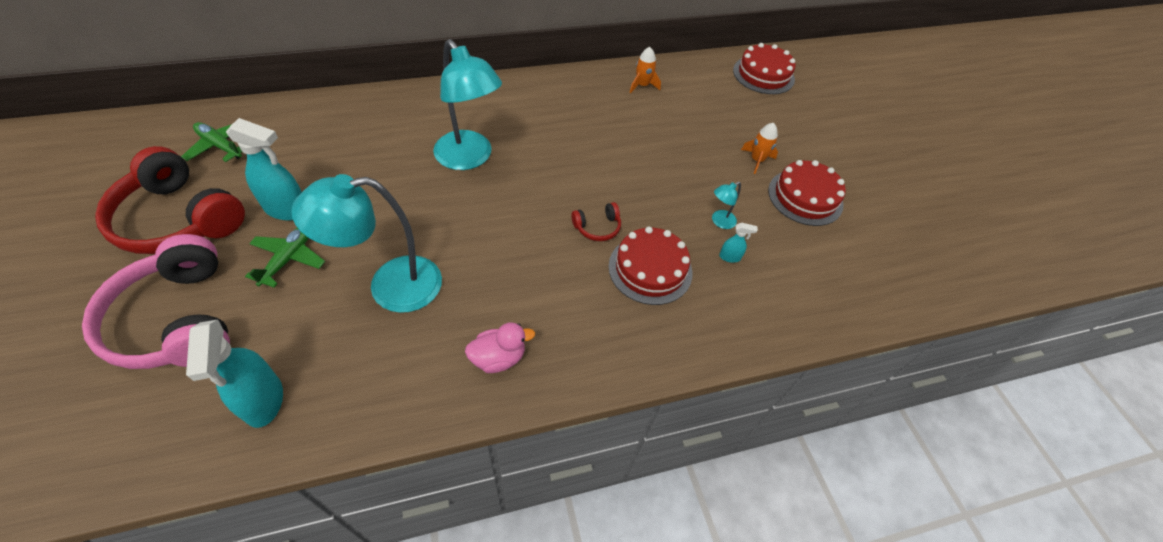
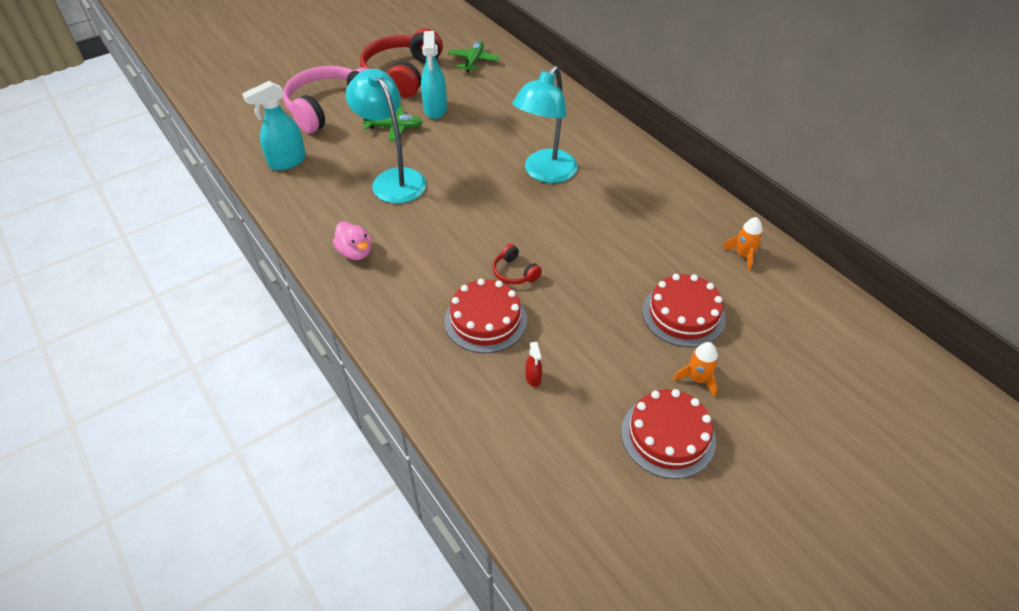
camera: 75 degrees right, 5 degrees down
(719, 222) = (577, 361): turquoise lamp -> none
(730, 257) = (533, 378): turquoise spray bottle -> red spray bottle
(763, 74) = (873, 361): red cake -> red cake (683, 314)

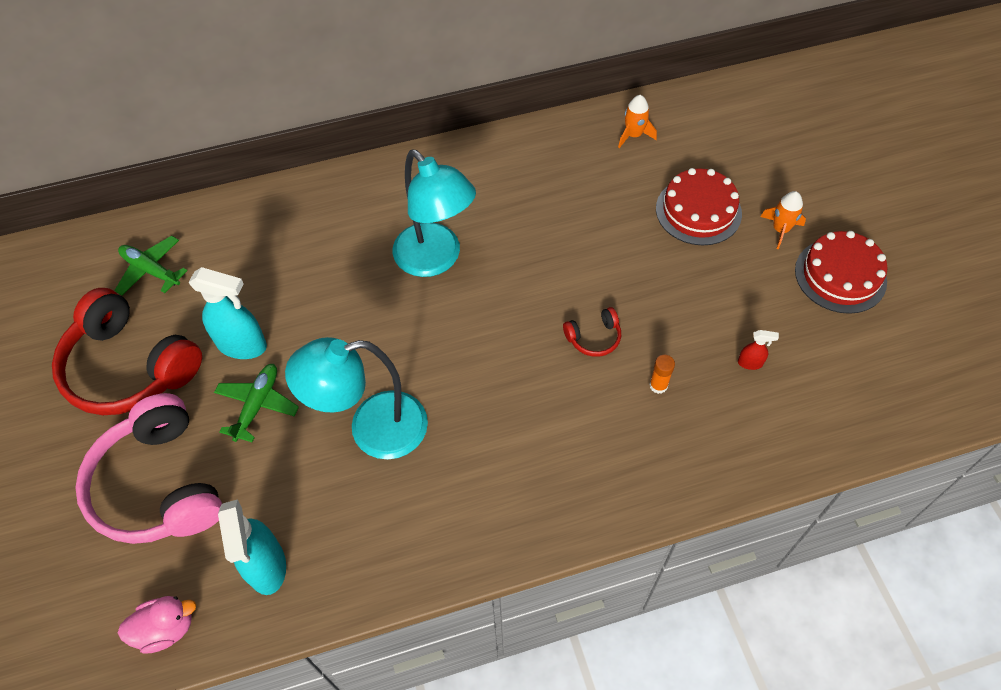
camera: 70 degrees left, 10 degrees up
(355, 252) = (500, 503): pink duck -> pink duck (166, 628)
(485, 320) = (658, 385): red cake -> orange glue stick

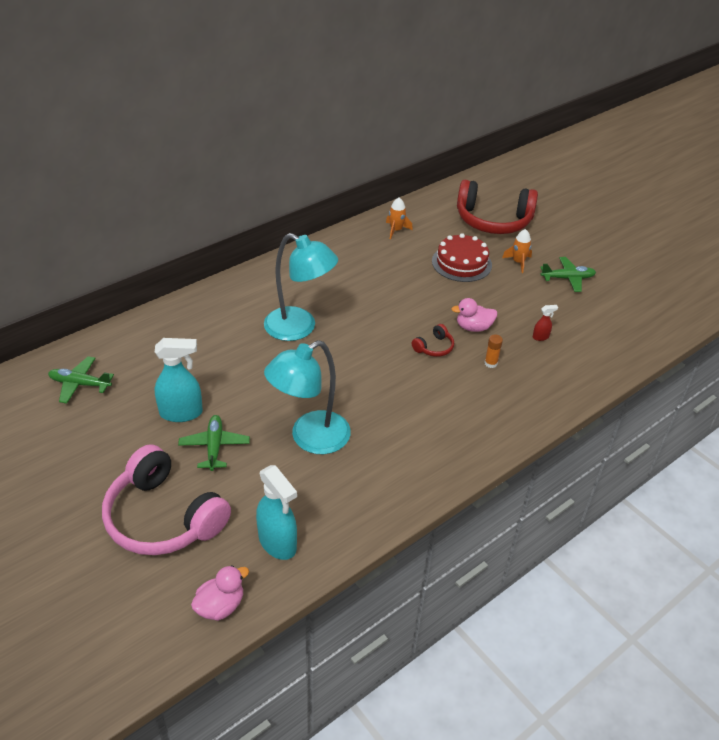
camera: 25 degrees left, 15 degrees down
(129, 368) = (96, 450): red headphones -> red headphones (493, 220)
(663, 321) = (473, 327): none -> pink duck
(840, 275) = (567, 278): red cake -> green plane

